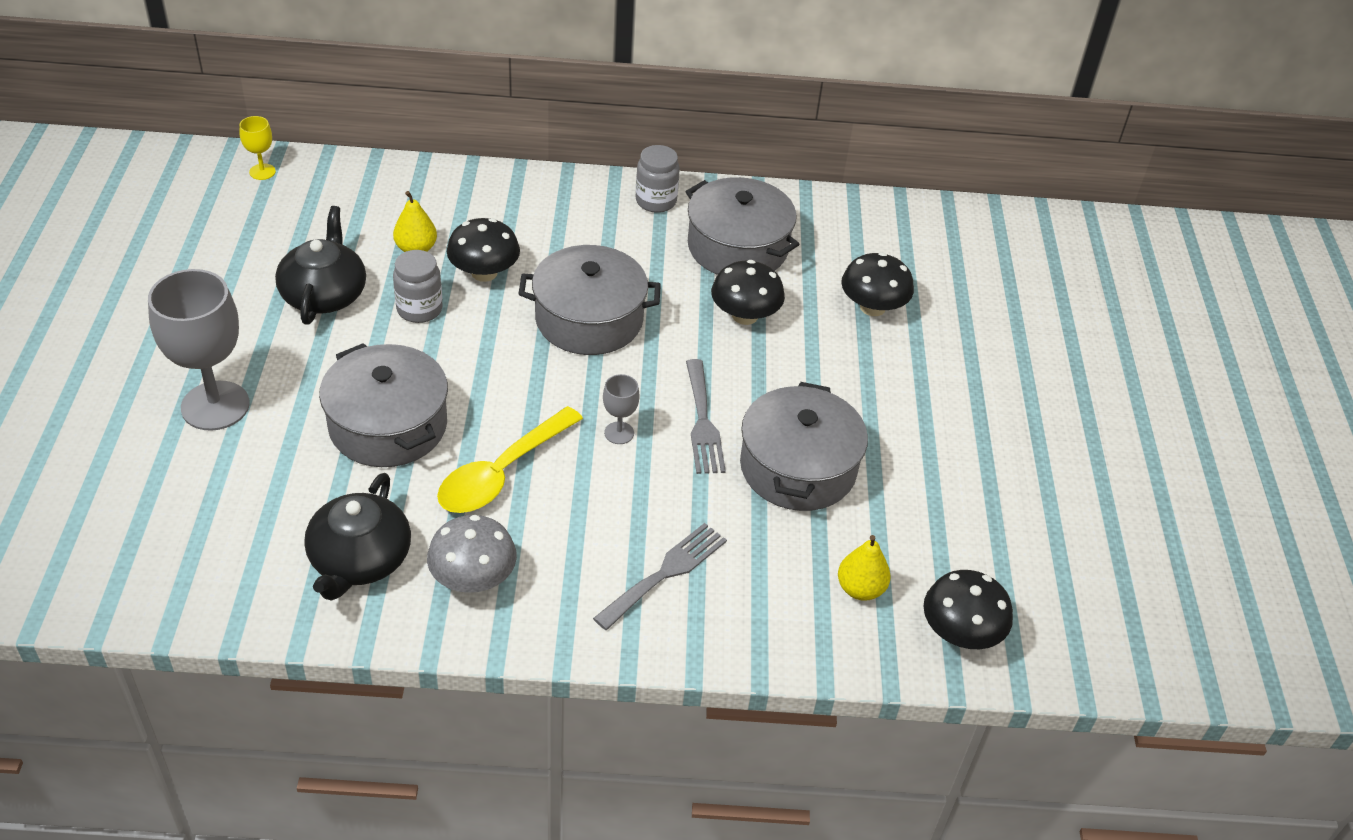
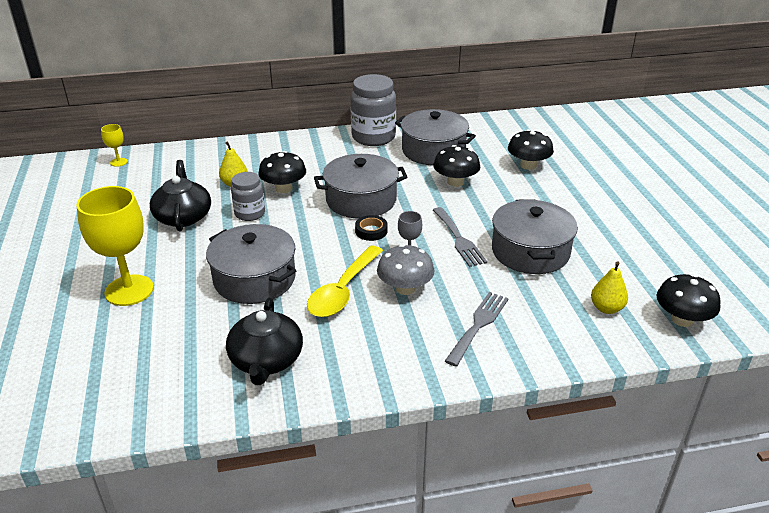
camera: 10 degrees left, 10 degrees down
(215, 406) = (129, 290): grey goblet -> yellow goblet
(473, 578) = (351, 355): grey mushroom -> grey mushroom (405, 288)
(581, 379) = (371, 231): none -> black tape
(656, 201) = (373, 137): grey jar -> grey jar, size x1.68

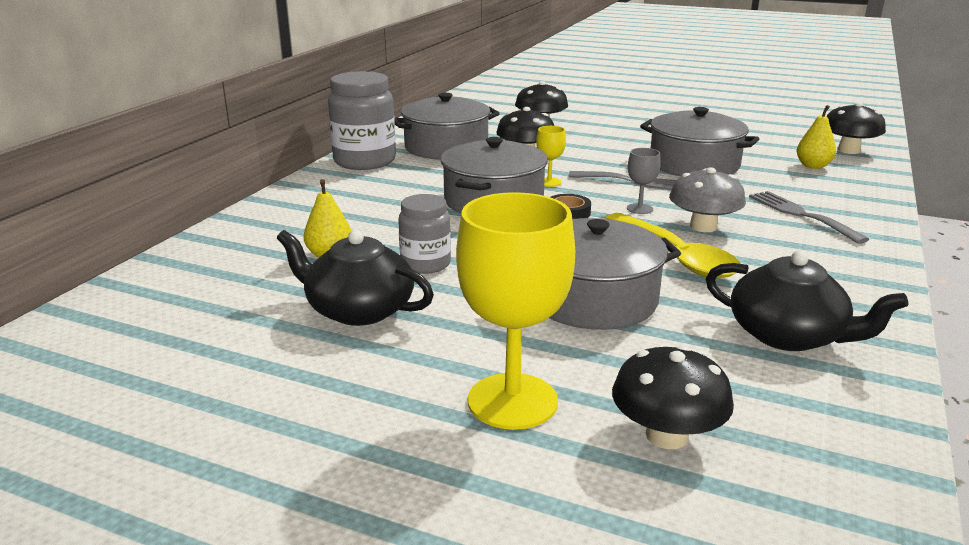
camera: 55 degrees left, 10 degrees down
(118, 162) = (84, 324): yellow goblet -> yellow goblet (549, 182)
(283, 188) = (396, 230): black mushroom -> black mushroom (667, 435)

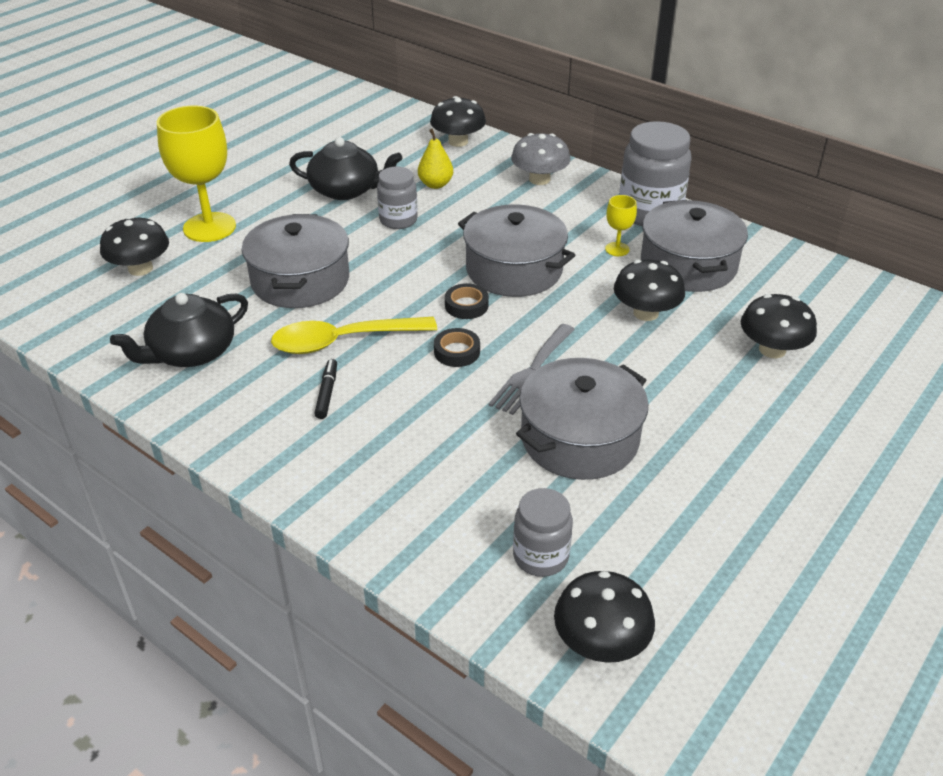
camera: 105 degrees right, 15 degrees up
(206, 256) = (458, 141): none -> black mushroom
(358, 310) = (346, 190): black teapot -> black teapot turned 60 degrees clockwise
(549, 182) = (553, 312): yellow goblet -> yellow goblet (617, 249)
(639, 209) = (457, 352): grey goblet -> black tape
(703, 227) = (394, 379): grey mushroom -> grey mushroom (539, 179)
(756, 250) = (327, 393): none -> black marker
(800, 214) = (389, 463): grey fork -> none
(813, 166) = (540, 556): yellow pear -> grey jar

